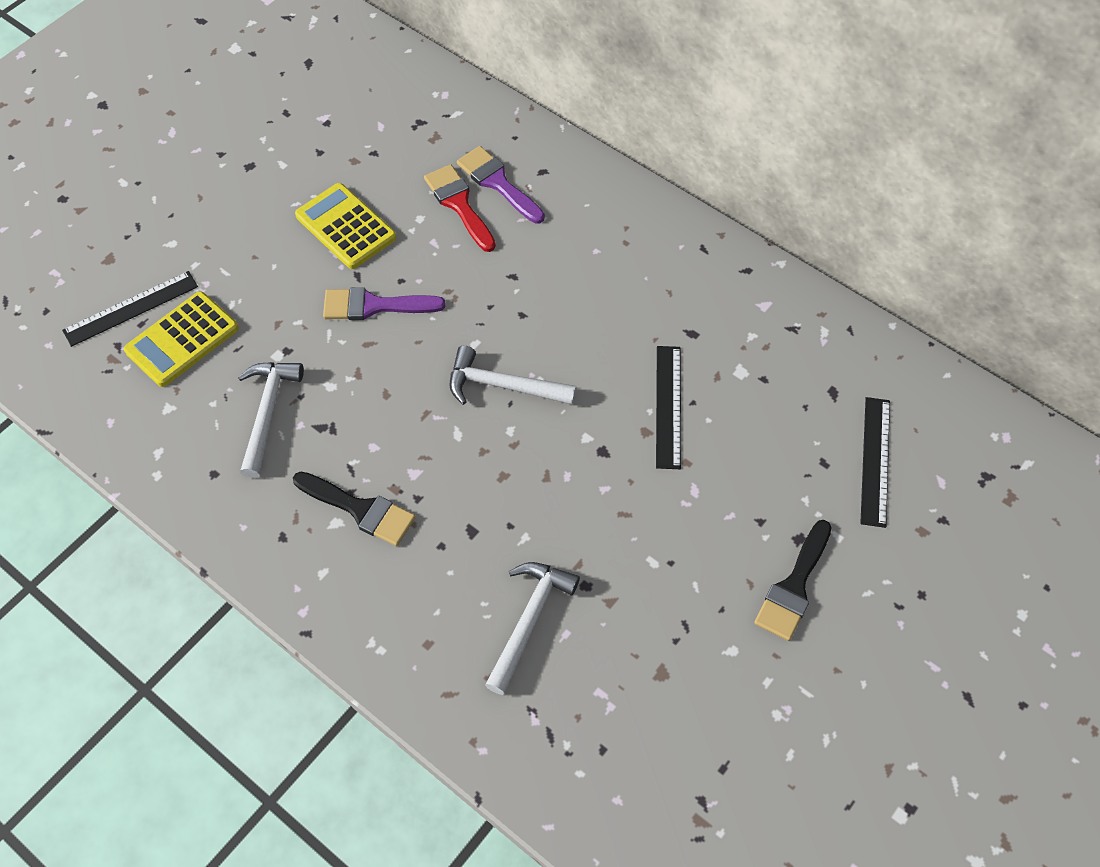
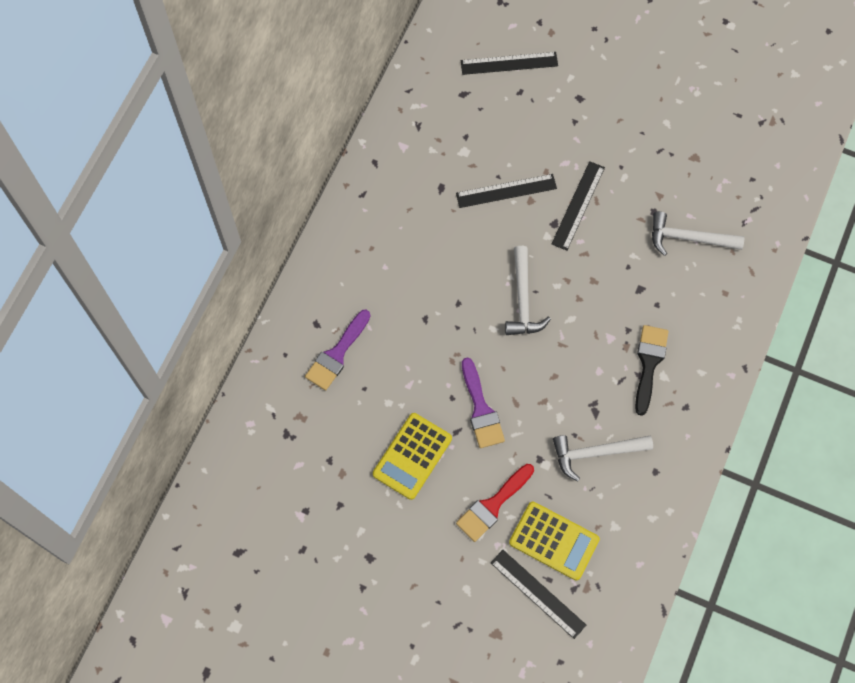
camera: 105 degrees left, 10 degrees up
(459, 204) = (366, 377): red brush -> red brush (492, 505)
(622, 488) = (578, 205): none -> black ruler
(793, 587) = (613, 96): black brush -> none

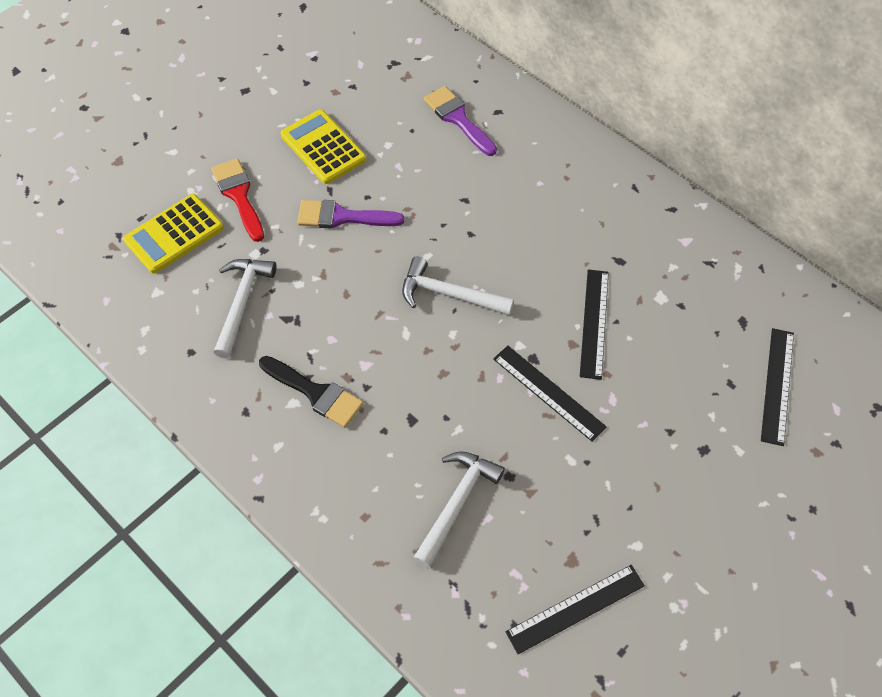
camera: 110 degrees right, 10 degrees down
(538, 593) = (133, 204): black ruler -> black ruler (575, 608)

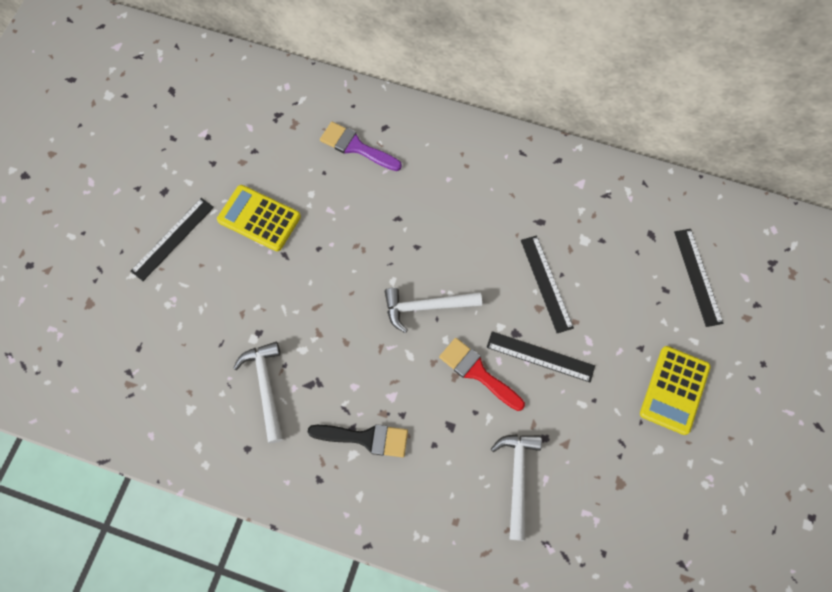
camera: 25 degrees left, 10 degrees up
(174, 234) = (176, 351): yellow calculator -> yellow calculator (674, 390)
(239, 196) = (212, 292): red brush -> red brush (477, 372)
(342, 217) = (307, 275): purple brush -> none
(575, 608) = (640, 519): black ruler -> black ruler (173, 239)

